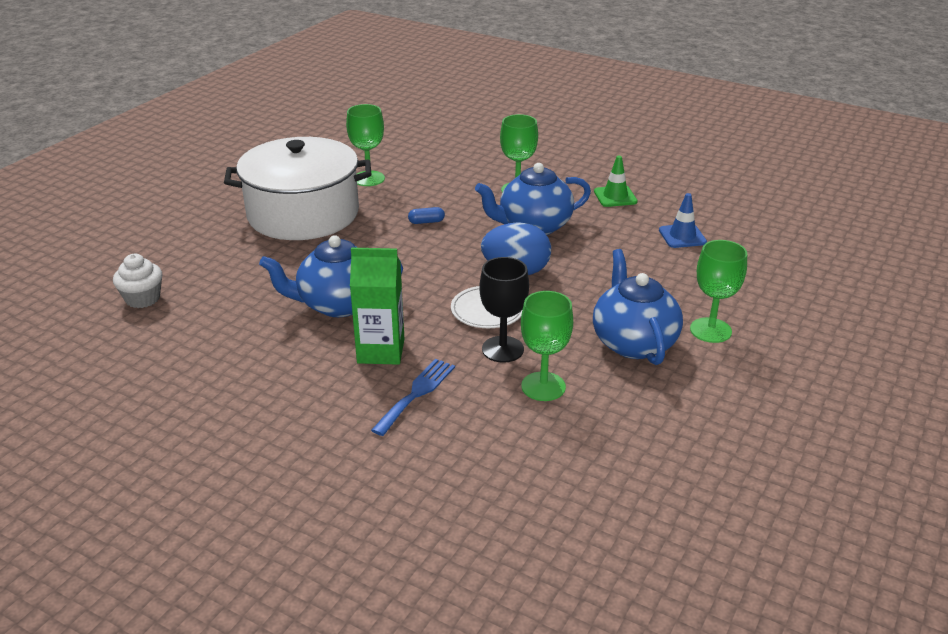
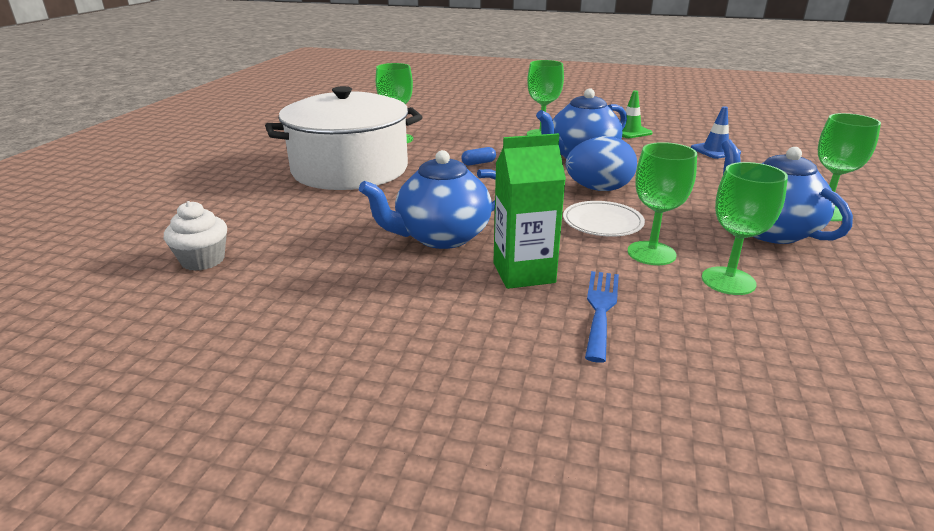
camera: 15 degrees left, 5 degrees down
(502, 349) = (651, 253): black goblet -> green goblet

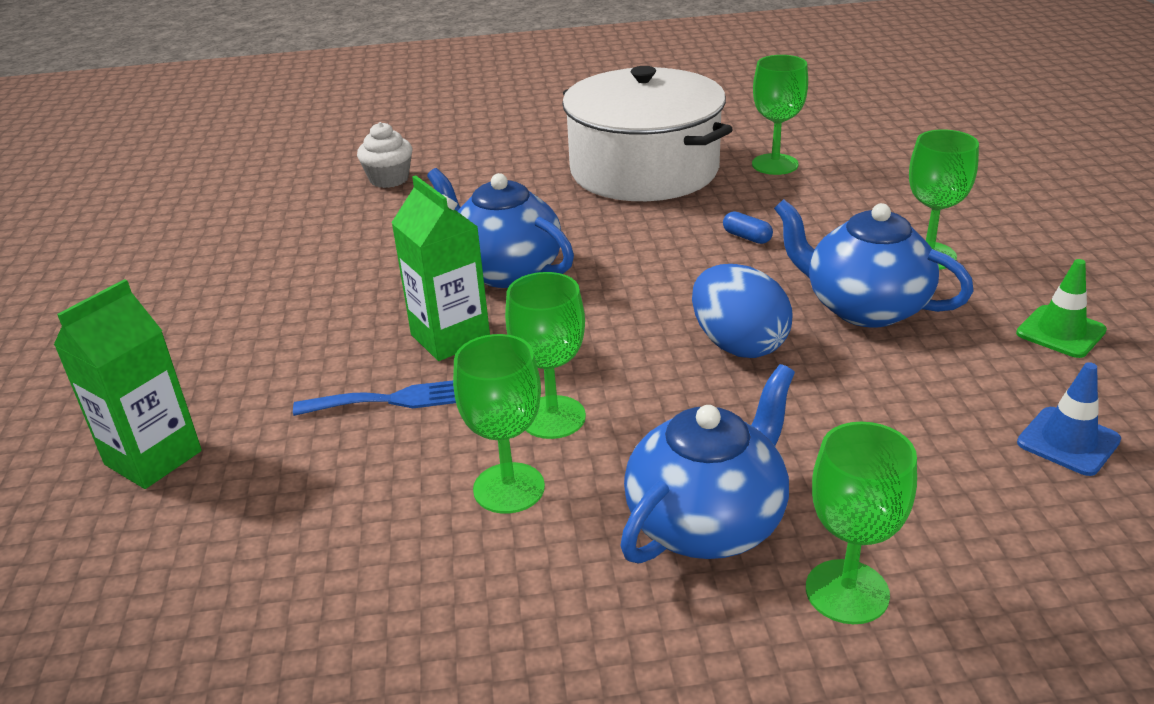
camera: 70 degrees right, 5 degrees up
(602, 223) = (621, 366): white plate -> none
(641, 467) = (153, 458): none -> green carton

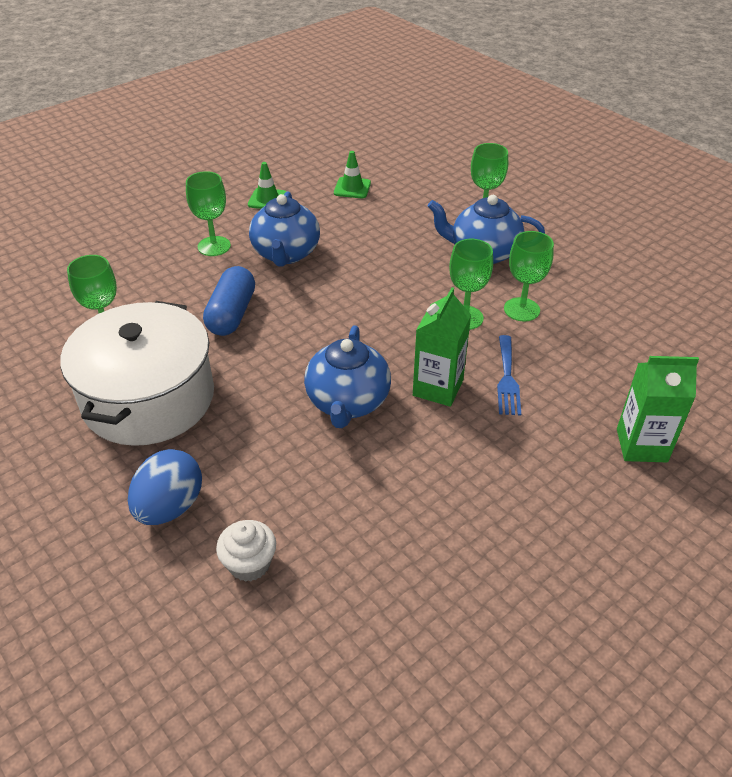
camera: 125 degrees left, 10 degrees up
(395, 400) = (507, 379): blue fork -> blue fork turned 135 degrees counterclockwise
(738, 345) = (353, 282): blue egg -> blue egg (170, 507)
(747, 237) = (231, 314): blue capsule -> blue capsule, size x2.29
(1068, 441) = (352, 188): blue traffic cone -> green traffic cone

